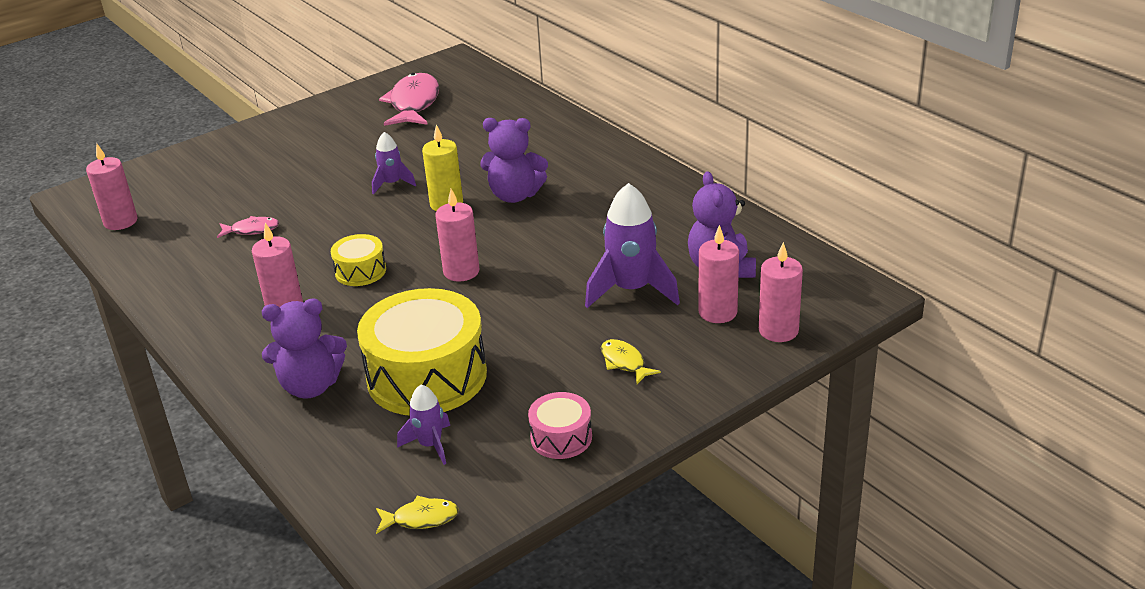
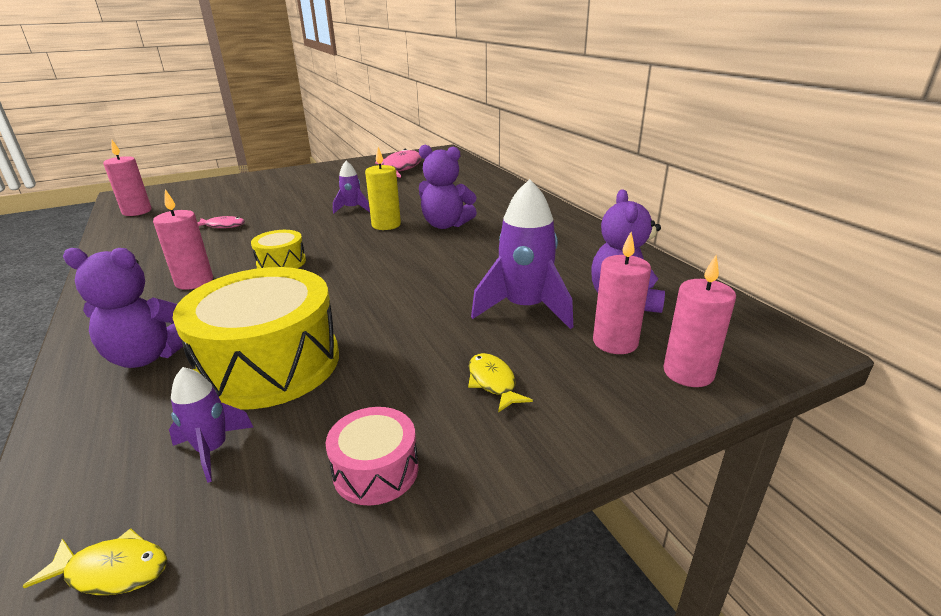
camera: 10 degrees right, 5 degrees down
(461, 272) = (367, 273): pink candle -> none

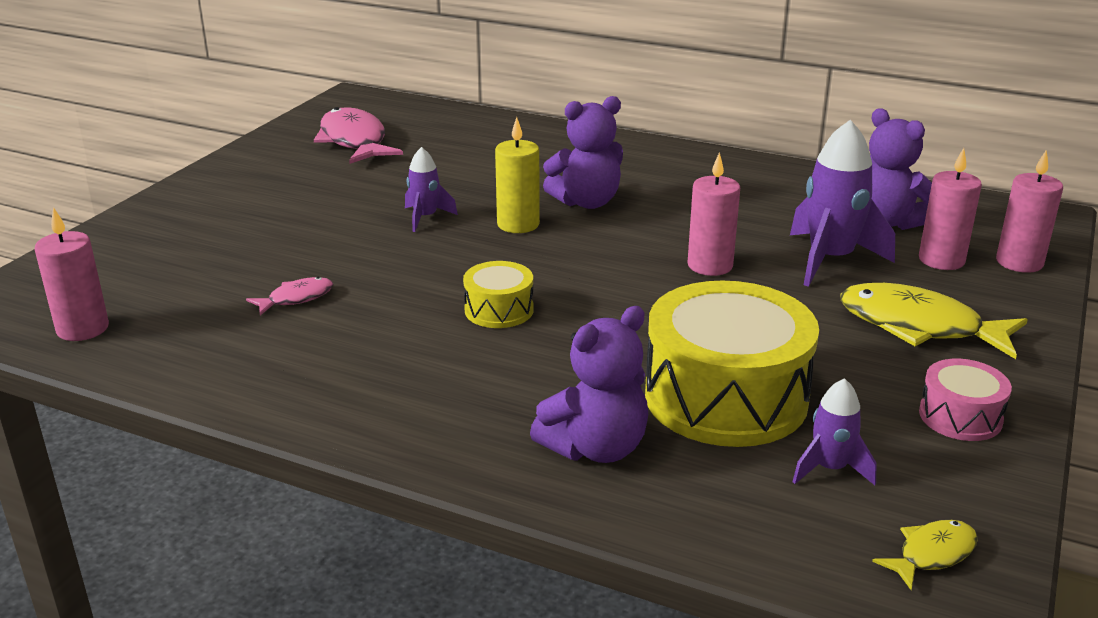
camera: 40 degrees left, 0 degrees up
(194, 281) = (447, 370): pink candle -> pink candle (710, 265)
(493, 382) = (919, 327): yellow fish -> yellow fish, size x2.00

